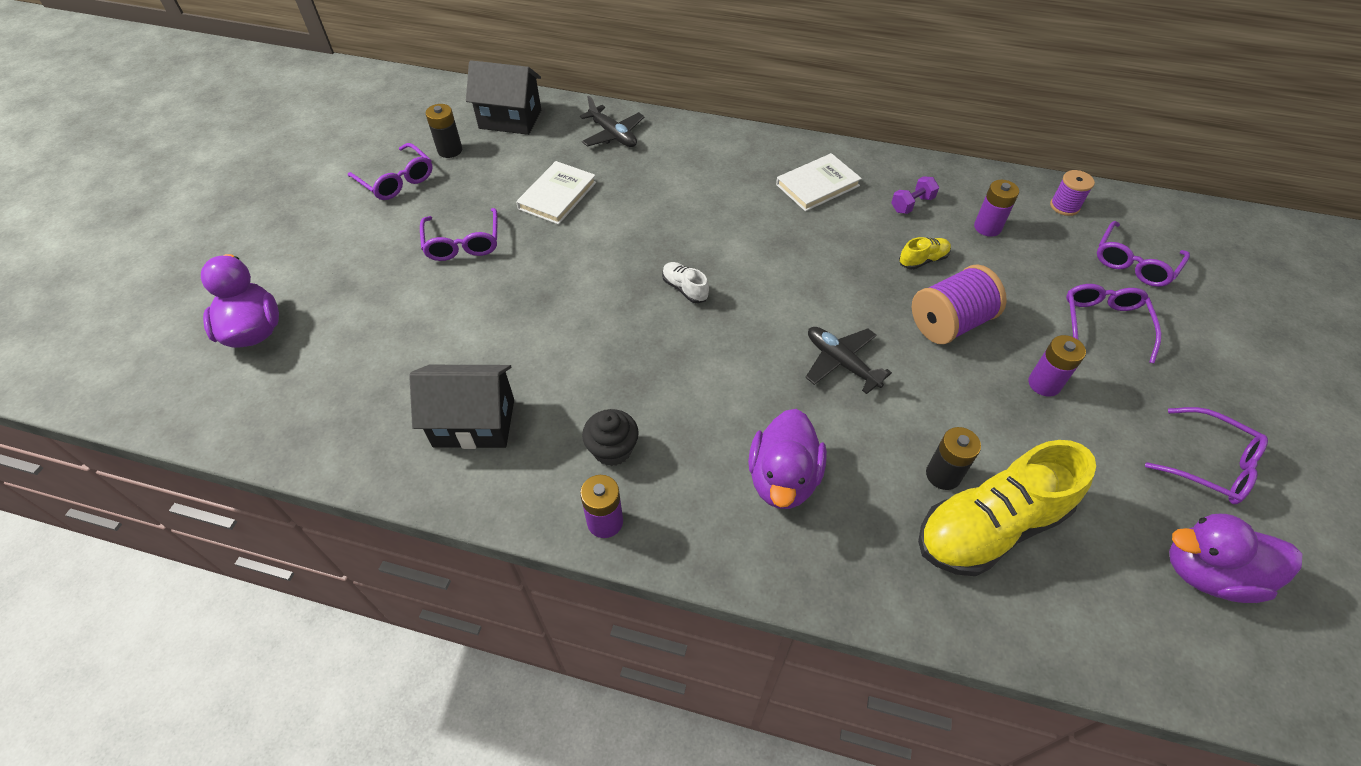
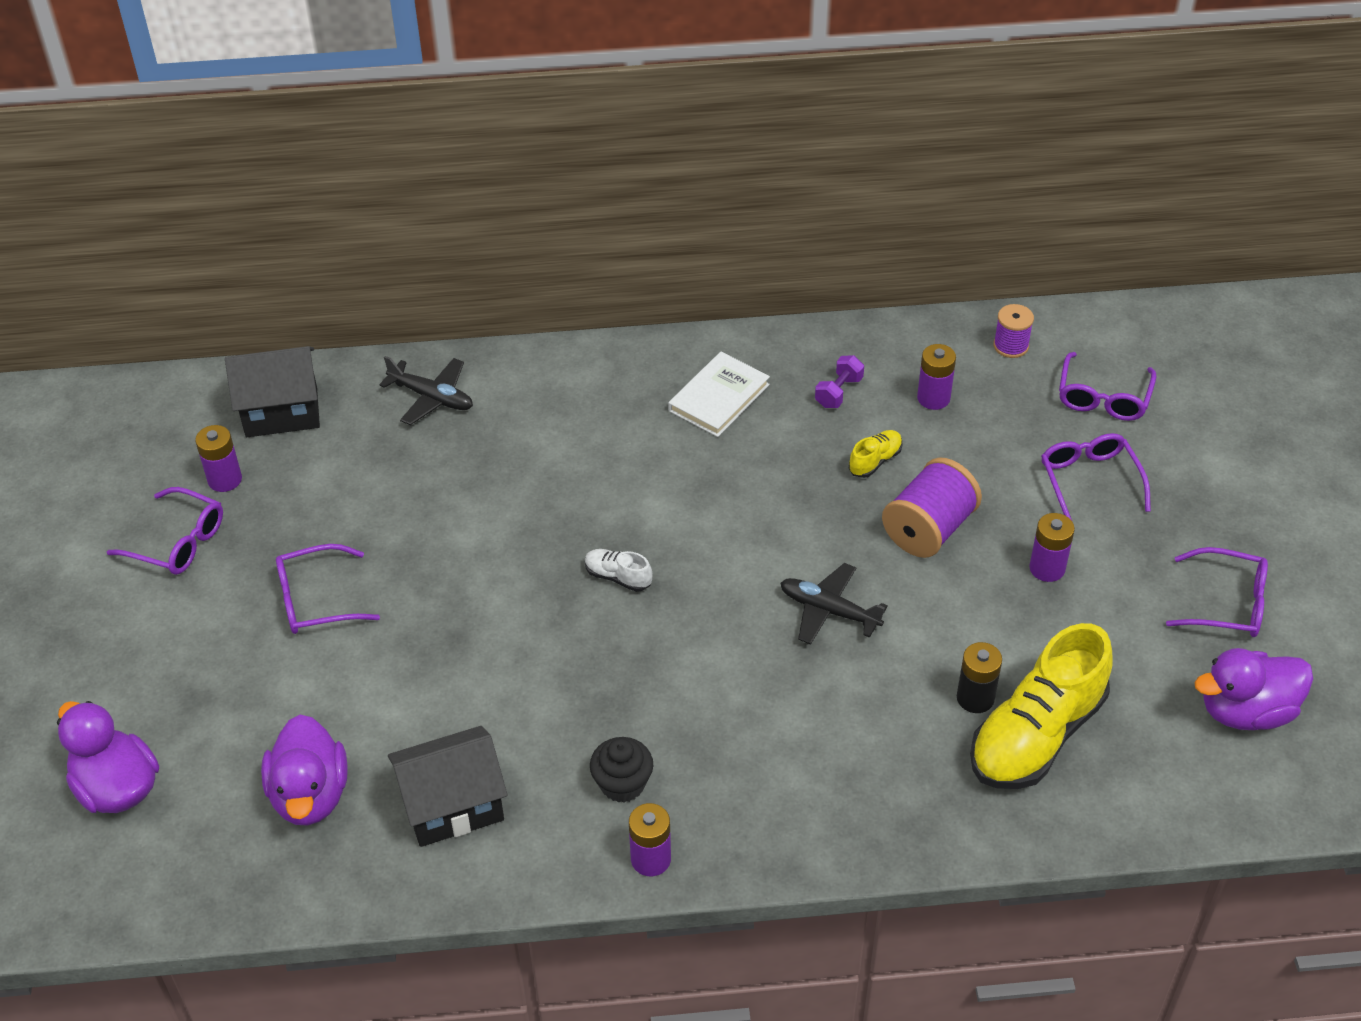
camera: 20 degrees left, 5 degrees down
(450, 150) = (225, 479): black battery -> purple battery
(463, 243) = (316, 600): purple glasses -> purple glasses turned 105 degrees clockwise
(557, 195) = (402, 502): white book -> none
(783, 479) = (816, 755): purple duck -> purple duck (310, 795)

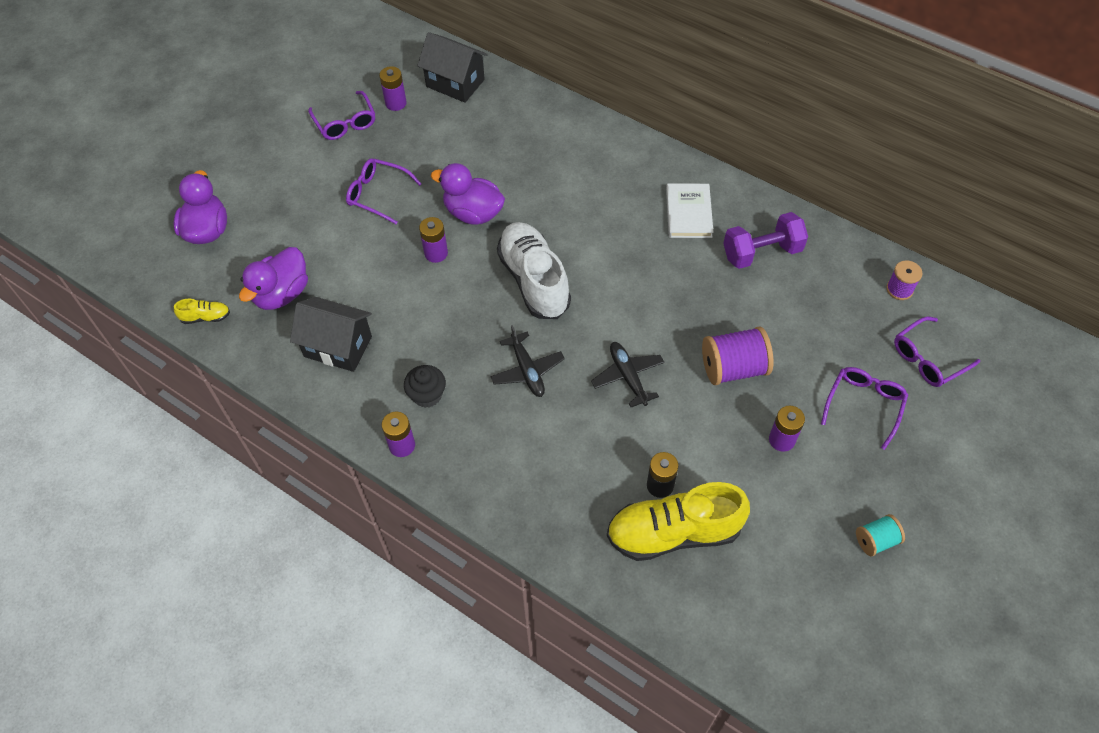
camera: 40 degrees right, 10 degrees up
(432, 397) = (535, 119): black plane -> black plane (527, 370)
(618, 577) = (534, 280): white shoe -> white shoe, size x2.37
(719, 397) = (688, 213): white book -> white book turned 75 degrees counterclockwise
(838, 392) = (761, 252): purple dumbbell -> purple dumbbell, size x1.83
(875, 461) = (742, 307): yellow shoe -> yellow shoe (206, 317)
(933, 398) = (816, 291): purple battery -> purple battery (436, 253)
(1227, 603) = (876, 540): purple glasses -> turquoise spool
(1246, 711) = (818, 614): purple duck -> purple duck (473, 213)

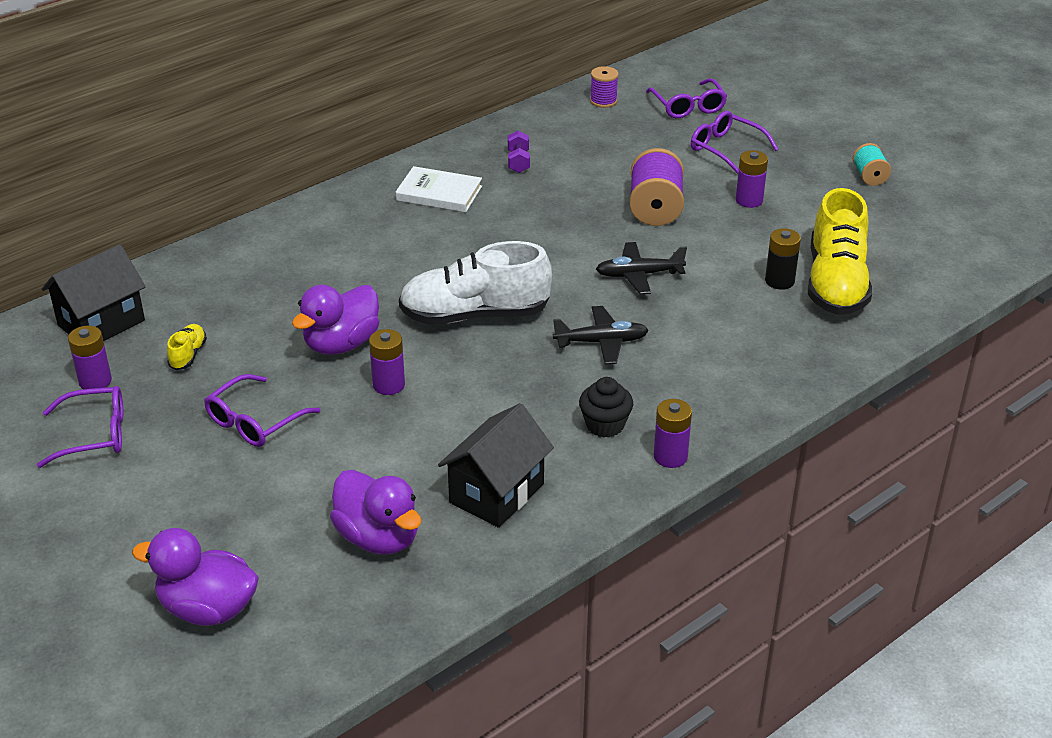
camera: 75 degrees left, 20 degrees down
(206, 317) = (379, 625): yellow shoe -> yellow shoe (188, 355)
(761, 252) = (518, 162): purple dumbbell -> purple dumbbell, size x0.55

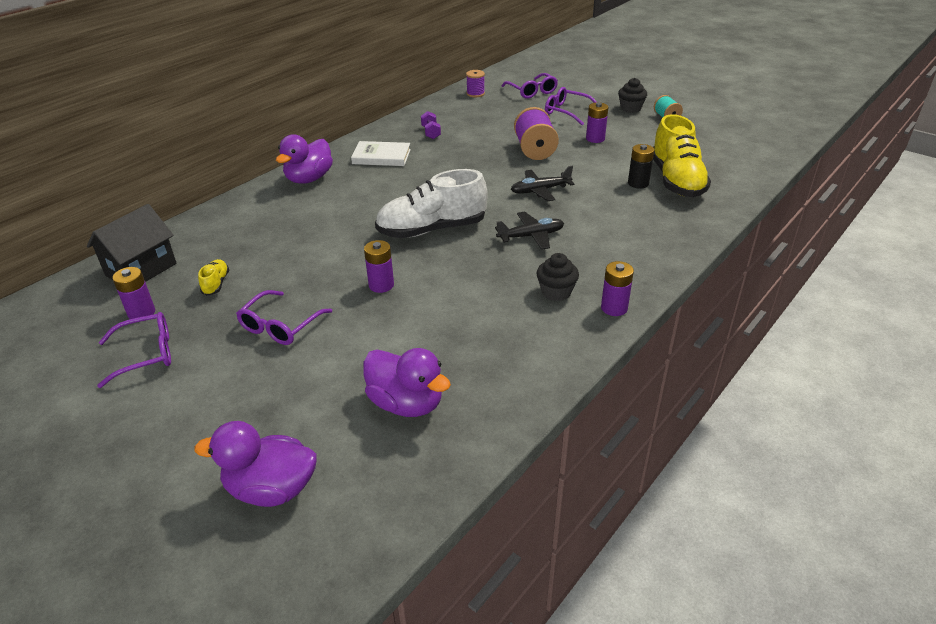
camera: 10 degrees left, 0 degrees up
(341, 344) = (336, 261): purple duck -> purple duck (309, 179)
(497, 493) = (491, 353): black house -> none
(823, 154) = (630, 108): none -> black cupcake

